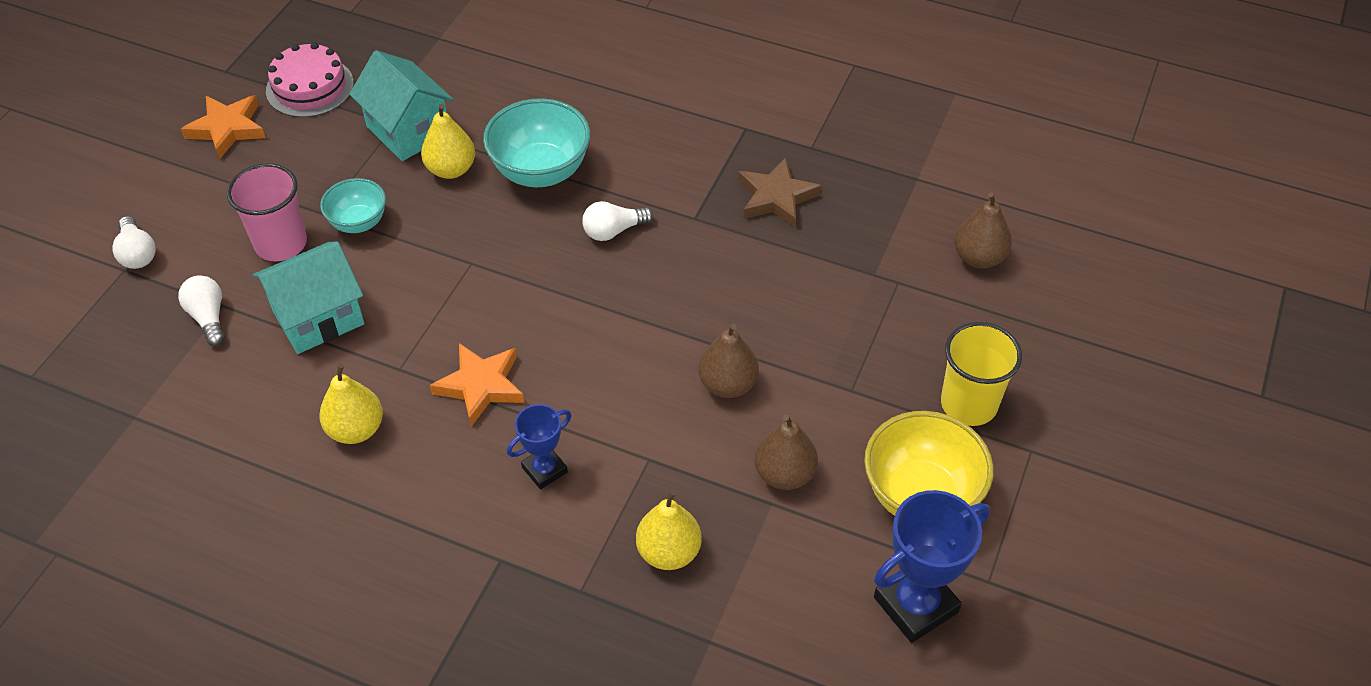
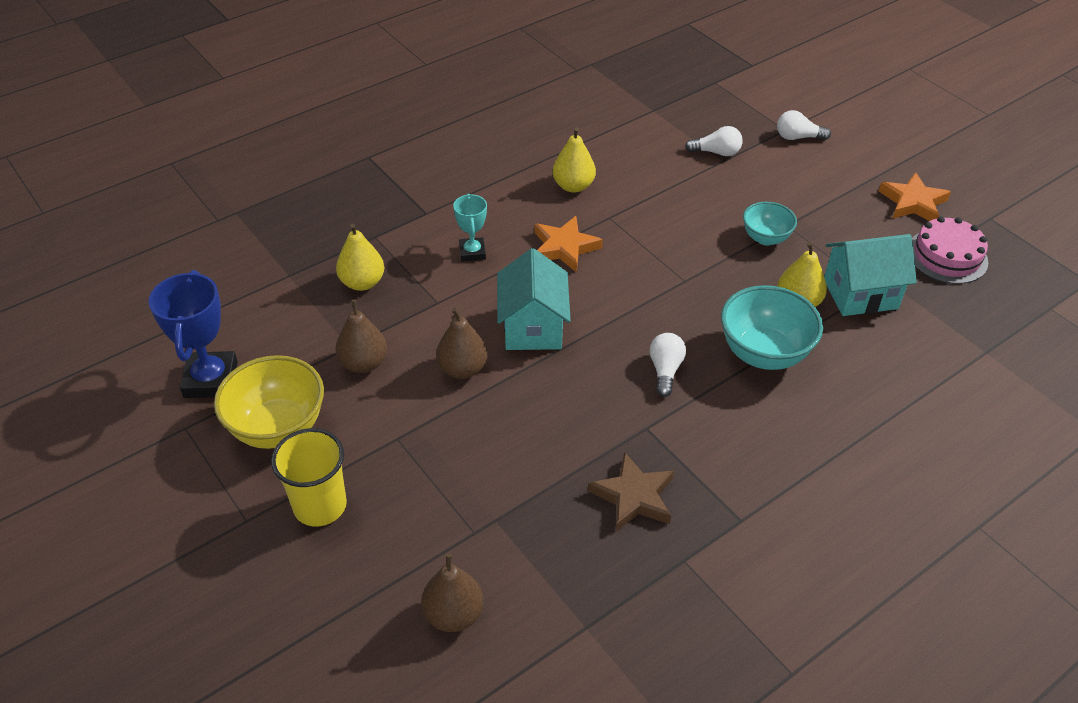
camera: 120 degrees right, 5 degrees down
(281, 244) = (767, 197): pink cup -> none
(318, 317) = (682, 195): turquoise house -> turquoise house (533, 327)
(544, 470) = (472, 252): blue trophy -> turquoise trophy

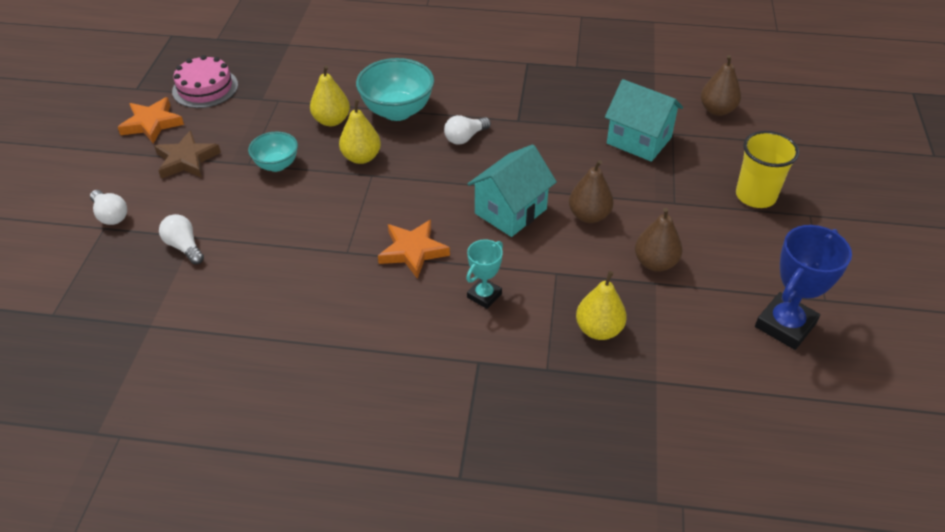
camera: 135 degrees left, 0 degrees up
(278, 428) = (753, 257): yellow bowl -> none
(573, 186) = (330, 298): yellow pear -> yellow pear (361, 157)
(633, 496) = (567, 99): brown star -> brown star (186, 160)
(860, 294) = (290, 102): turquoise house -> turquoise house (639, 140)

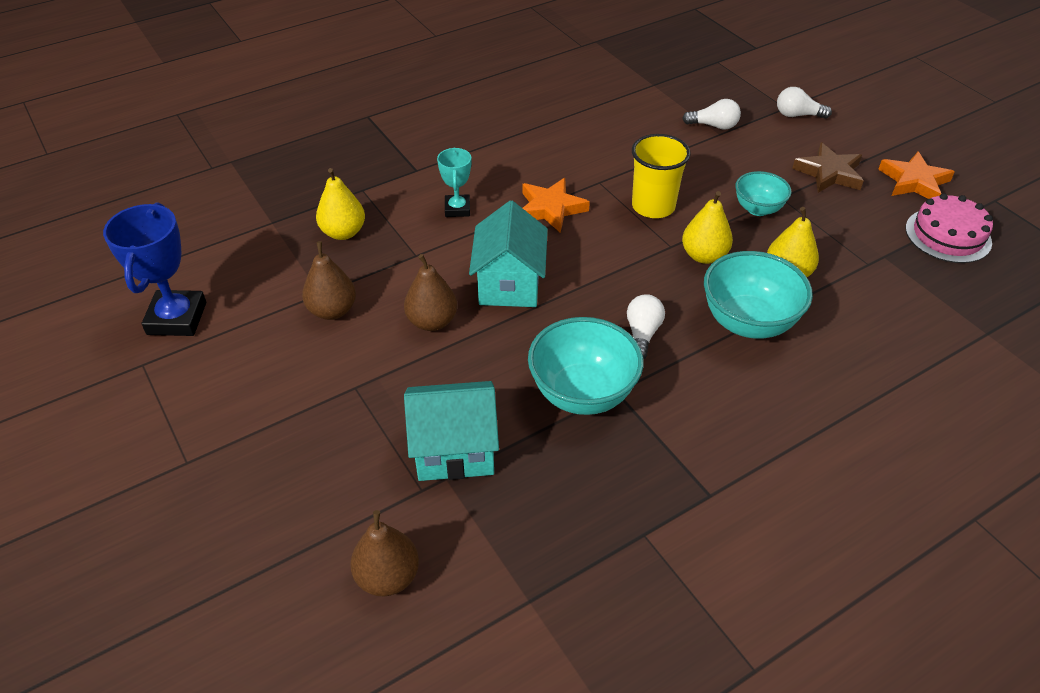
camera: 140 degrees right, 0 degrees up
(538, 129) = (582, 393): none -> turquoise bowl
(755, 196) = (265, 451): yellow cup -> yellow cup (653, 206)

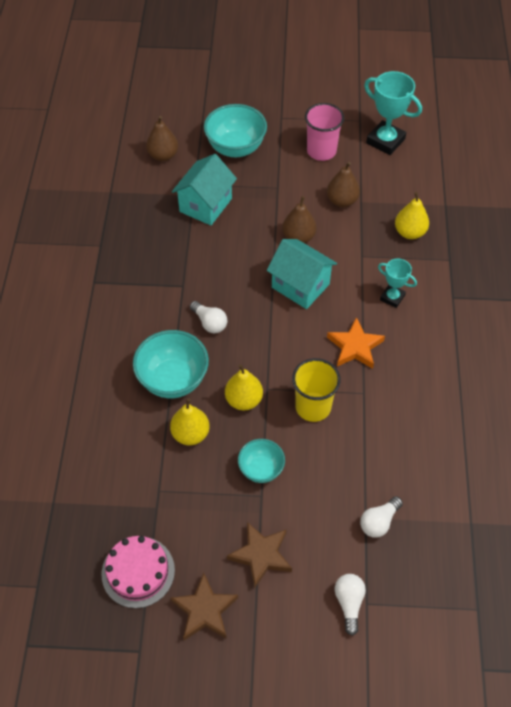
camera: 125 degrees right, 10 degrees up
(177, 318) = (385, 141): blue trophy -> turquoise trophy
(242, 375) = (321, 151): none -> pink cup
(582, 393) = (194, 271): turquoise bowl -> turquoise bowl (235, 148)
(797, 115) = (349, 603): white light bulb -> white light bulb turned 45 degrees counterclockwise
(914, 181) = (204, 610): orange star -> brown star

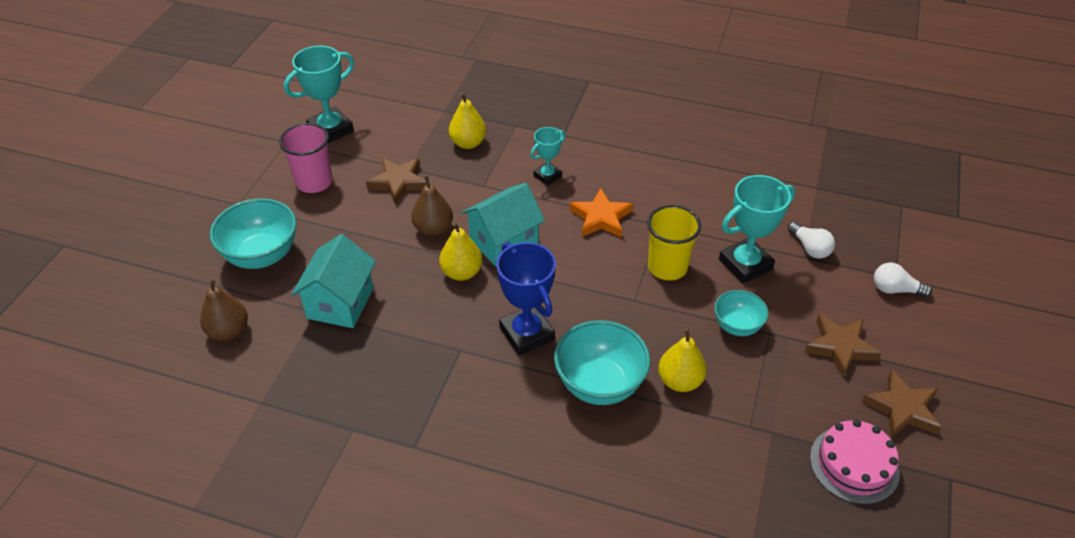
camera: 75 degrees left, 10 degrees down
(205, 205) = (340, 303): turquoise house -> turquoise house turned 60 degrees clockwise
(209, 323) = (527, 333): white light bulb -> blue trophy
(244, 400) = (645, 323): yellow pear -> yellow pear (461, 272)
(337, 468) = (745, 264): none -> turquoise trophy
(342, 201) = (398, 182): brown pear -> brown star

